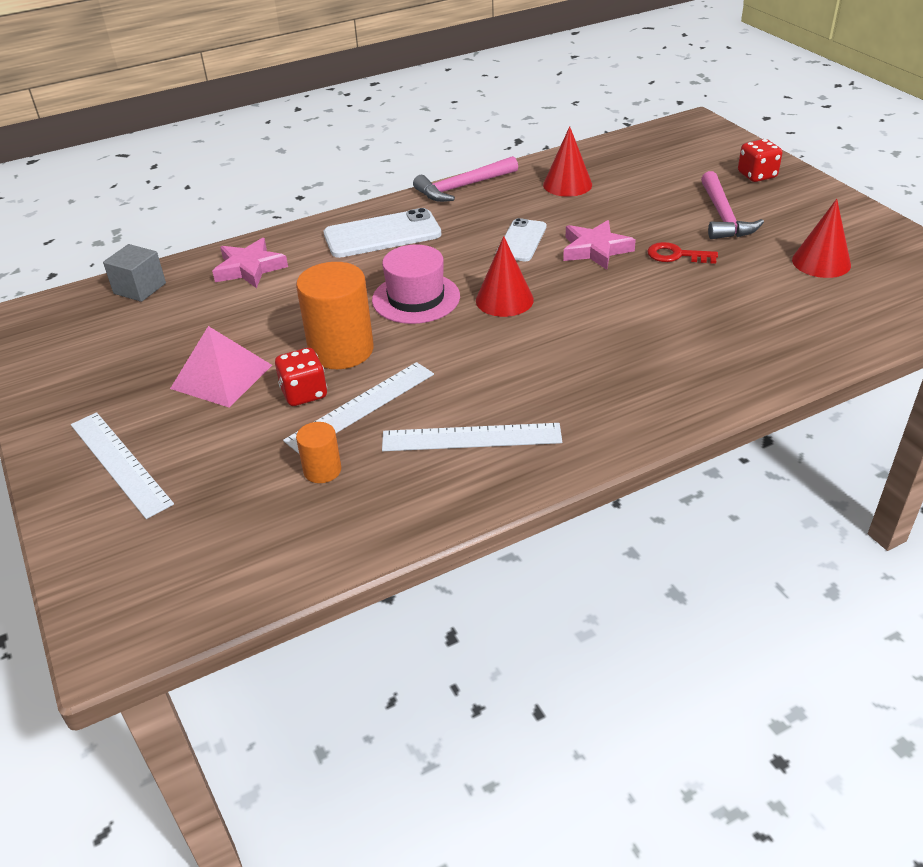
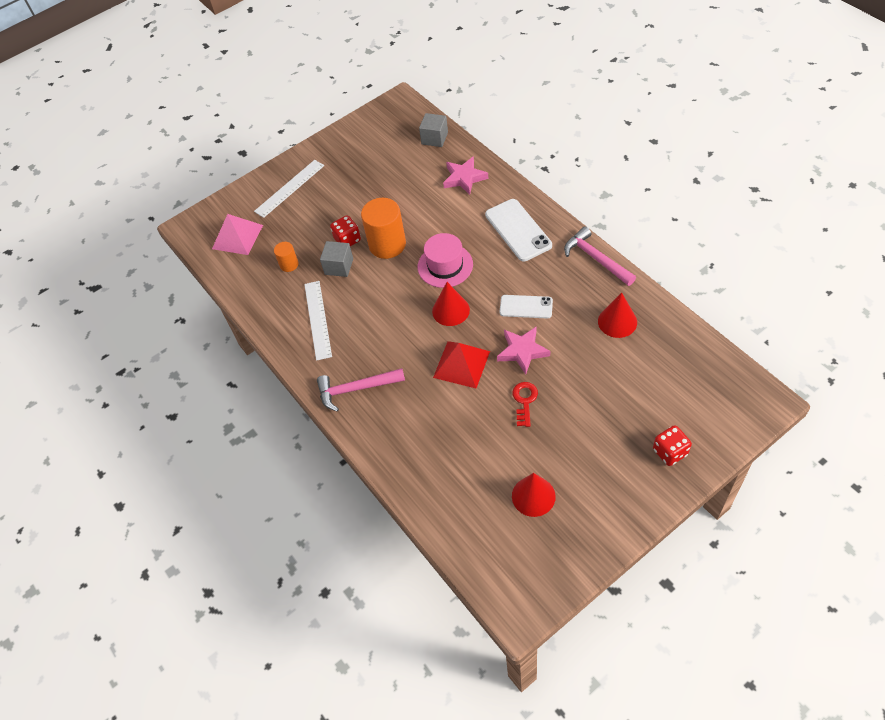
camera: 85 degrees right, 15 degrees up
(221, 376) = (358, 201): pink pyramid -> pink pyramid (237, 237)
(361, 406) = (339, 266): white ruler -> grey cube
(605, 298) = (461, 364): none -> red pyramid
(723, 216) = (591, 429): pink hammer -> pink hammer (356, 389)

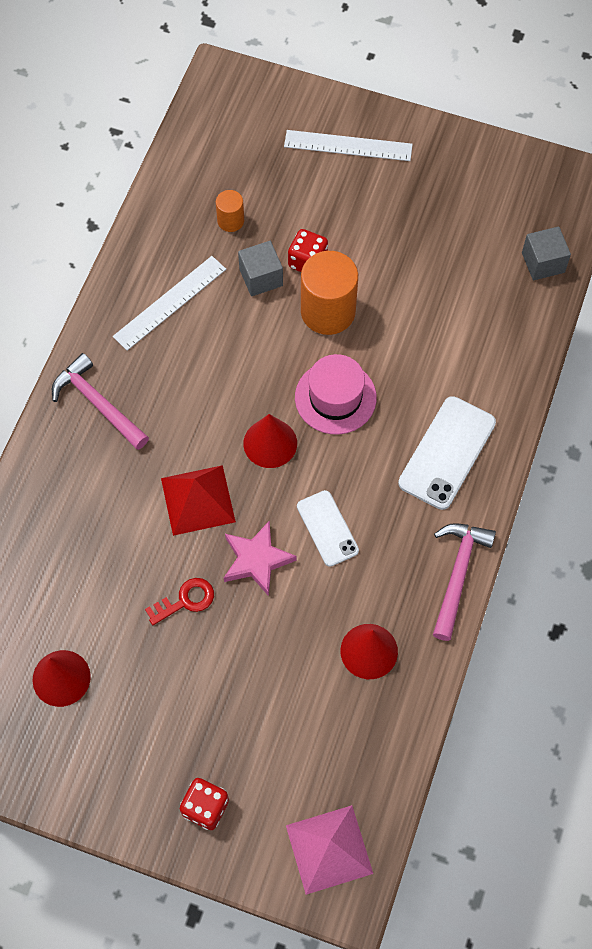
camera: 50 degrees right, 10 degrees up
(237, 237) = (238, 138): pink pyramid -> pink pyramid (329, 849)
(464, 178) = (496, 339): pink star -> none

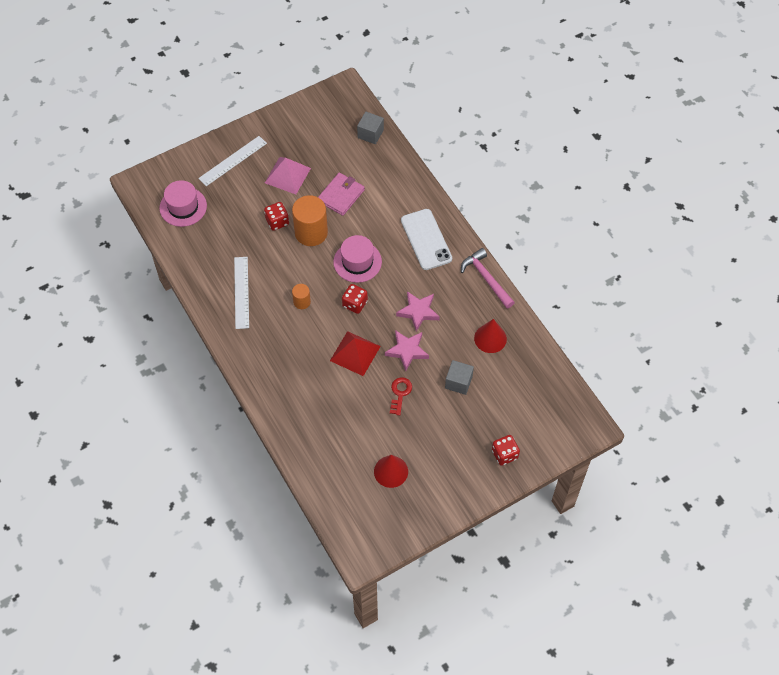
camera: 50 degrees left, 5 degrees down
(98, 404) = (265, 360): pink hammer -> none
(230, 221) = (223, 236): orange cylinder -> orange cylinder (302, 302)
(231, 147) = (183, 207): none -> pink hat
(261, 277) = (266, 246): grey cube -> grey cube (458, 382)
(270, 443) = (355, 304): red cone -> red dice
(327, 528) = (418, 312): white phone -> pink star
(329, 849) = (565, 419): pink pyramid -> pink pyramid (287, 175)
(415, 302) = (341, 195): none -> pink wallet

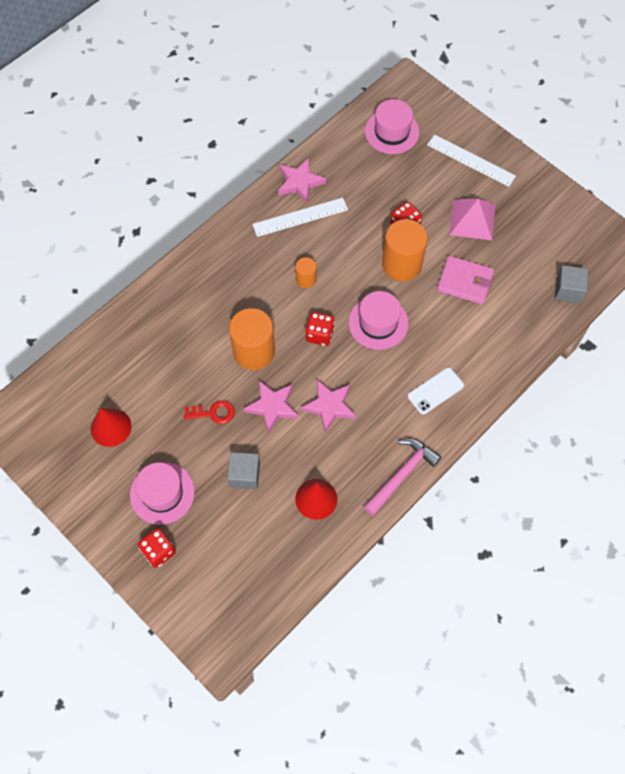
camera: 75 degrees right, 5 degrees up
(207, 285) = (300, 183): none -> pink star
(355, 353) = (254, 351): red pyramid -> orange cylinder
(426, 239) = (435, 391): white phone -> white phone, size x0.64
(458, 443) = (162, 493): none -> pink hat

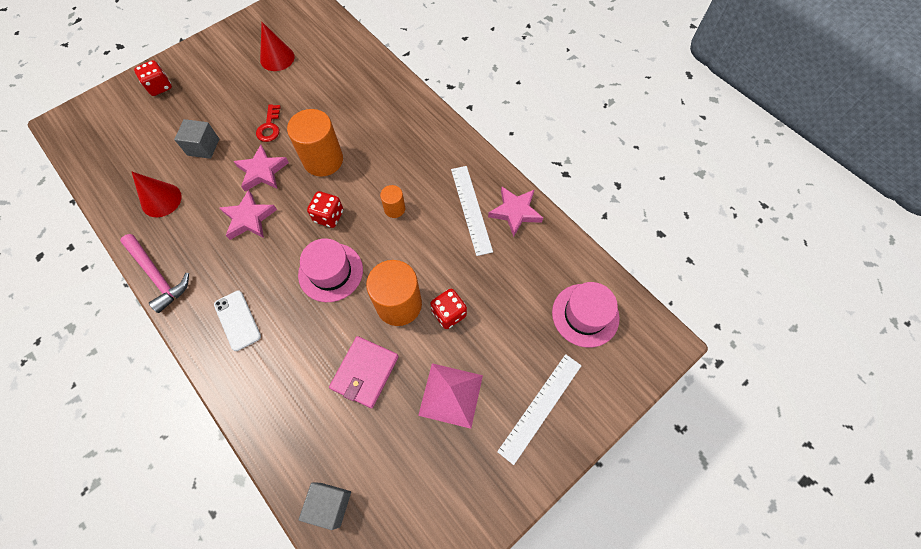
camera: 95 degrees right, 0 degrees up
(162, 493) = (208, 90): pink hat -> none

